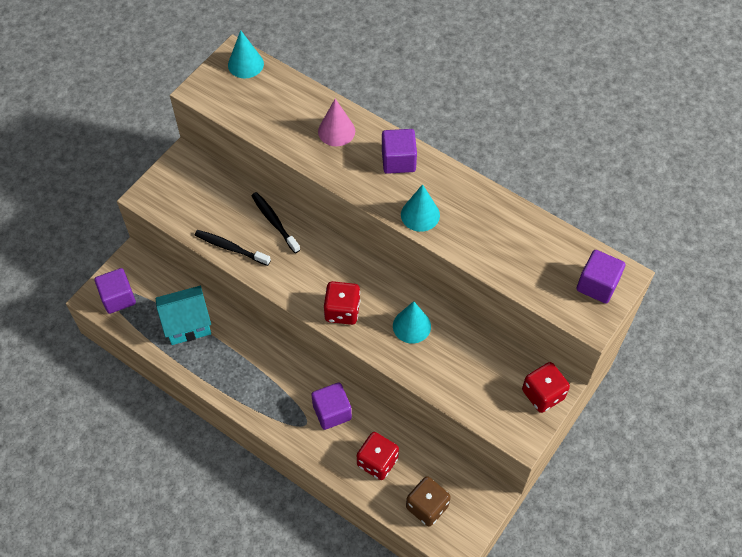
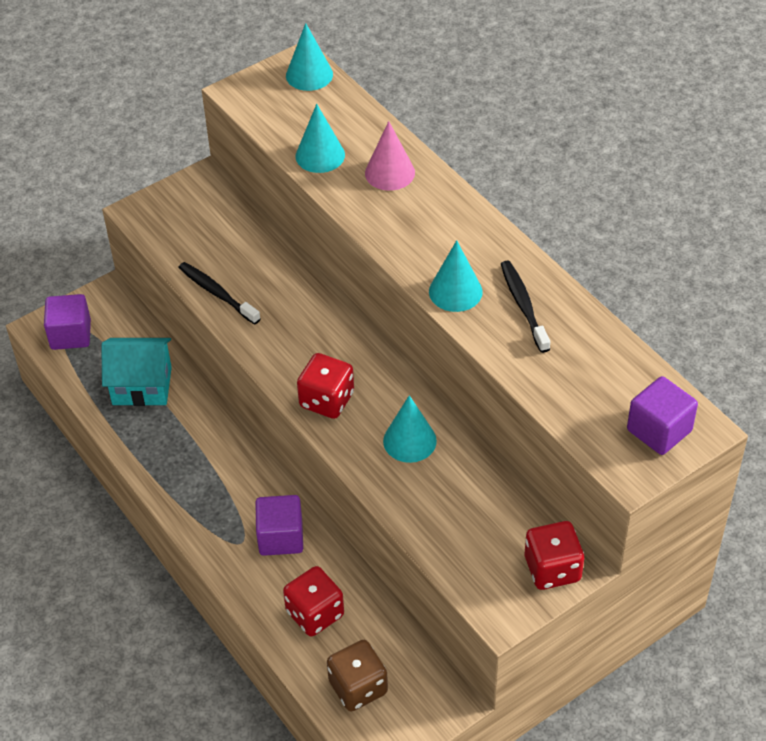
camera: 20 degrees right, 10 degrees down
(274, 222) = (285, 277): black toothbrush -> black toothbrush (523, 306)
(280, 129) = (320, 155): none -> turquoise cone
(398, 160) = (454, 223): purple cube -> none

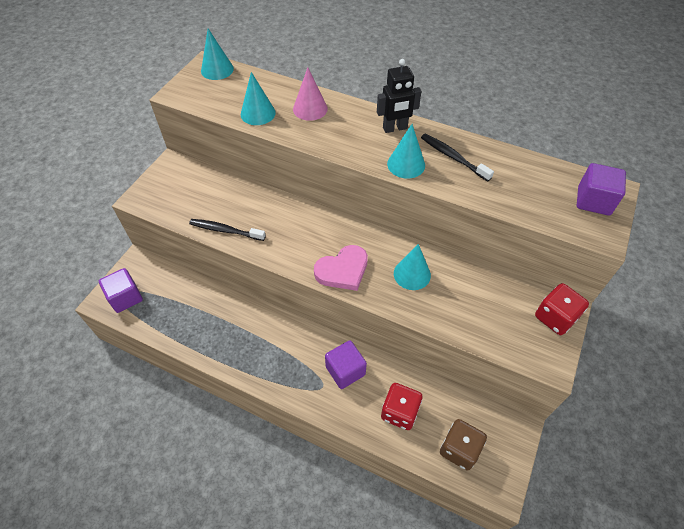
camera: 30 degrees left, 5 degrees up
(142, 386) = (194, 311): turquoise house -> none
(327, 400) = (343, 270): red dice -> pink heart
(479, 239) = (395, 128): none -> black robot

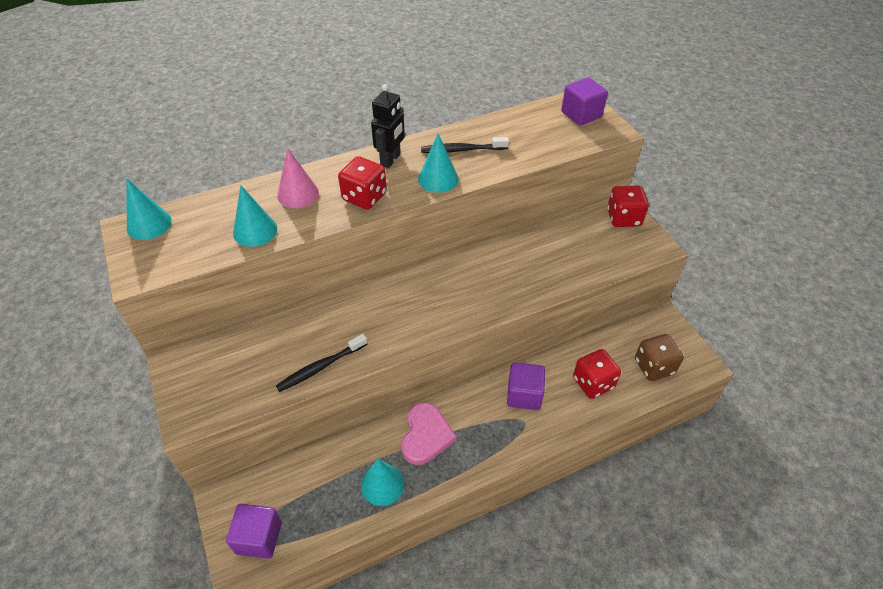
camera: 50 degrees left, 5 degrees down
(343, 140) = (364, 197): none -> red dice
(343, 270) = (460, 309): pink heart -> pink heart (426, 436)
(412, 274) = (509, 268): turquoise cone -> turquoise cone (382, 484)

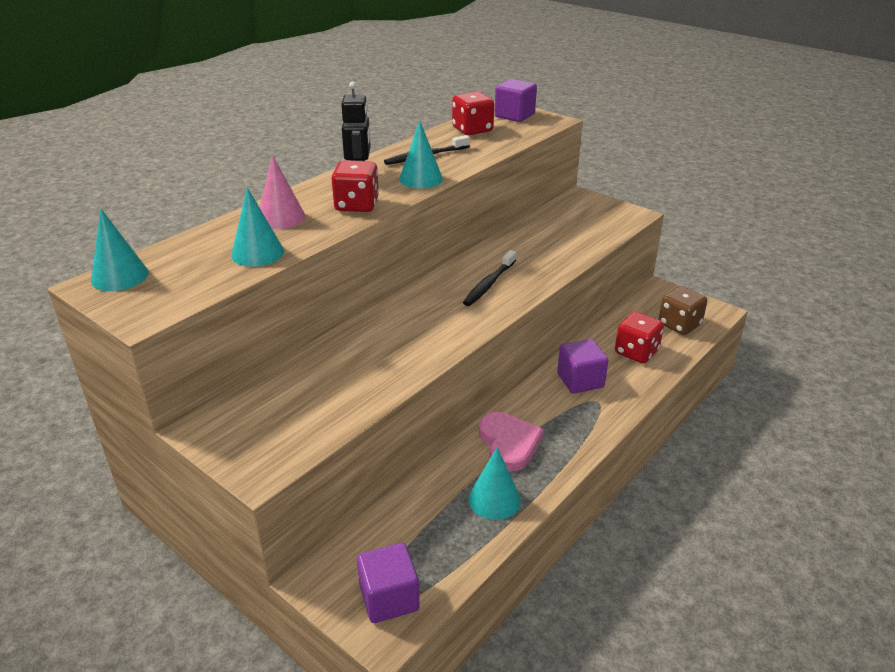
camera: 25 degrees left, 15 degrees down
(321, 367) = (384, 382): black toothbrush -> black toothbrush (489, 284)
(623, 218) = (588, 202): red dice -> red dice (472, 130)

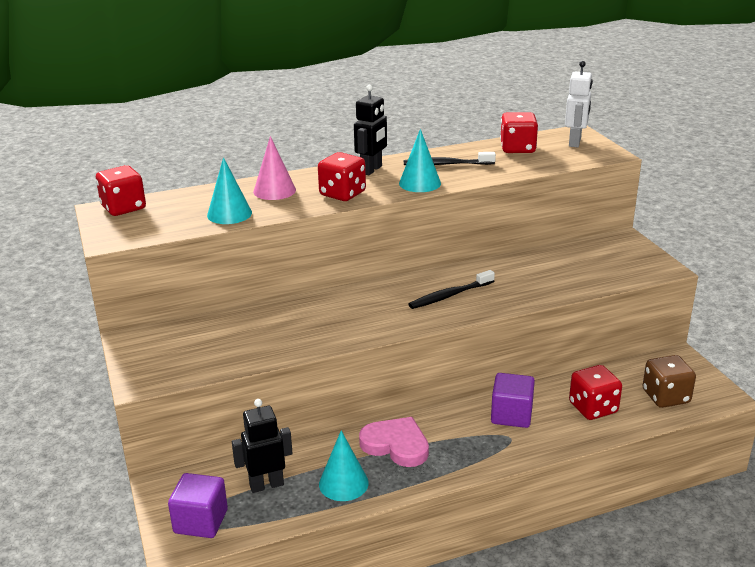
camera: 30 degrees right, 5 degrees down
(120, 276) = (123, 208): turquoise cone -> red dice
(422, 531) = (266, 485): none -> black robot
(508, 444) = (396, 445): pink heart -> pink heart turned 75 degrees counterclockwise
(514, 115) = (575, 142): purple cube -> white robot

